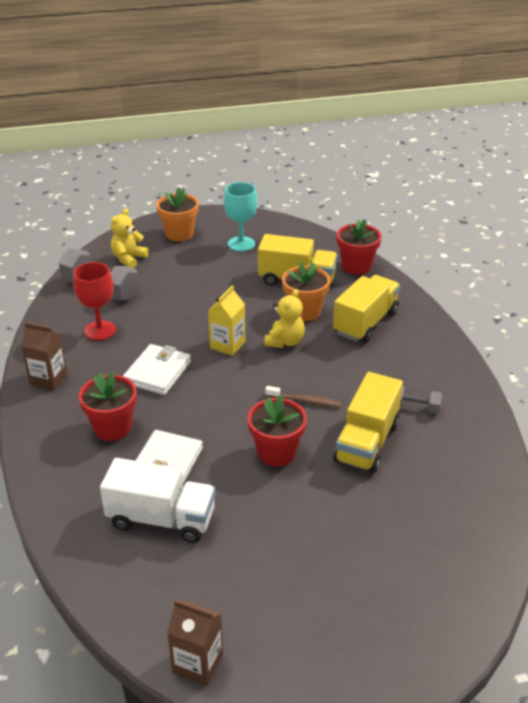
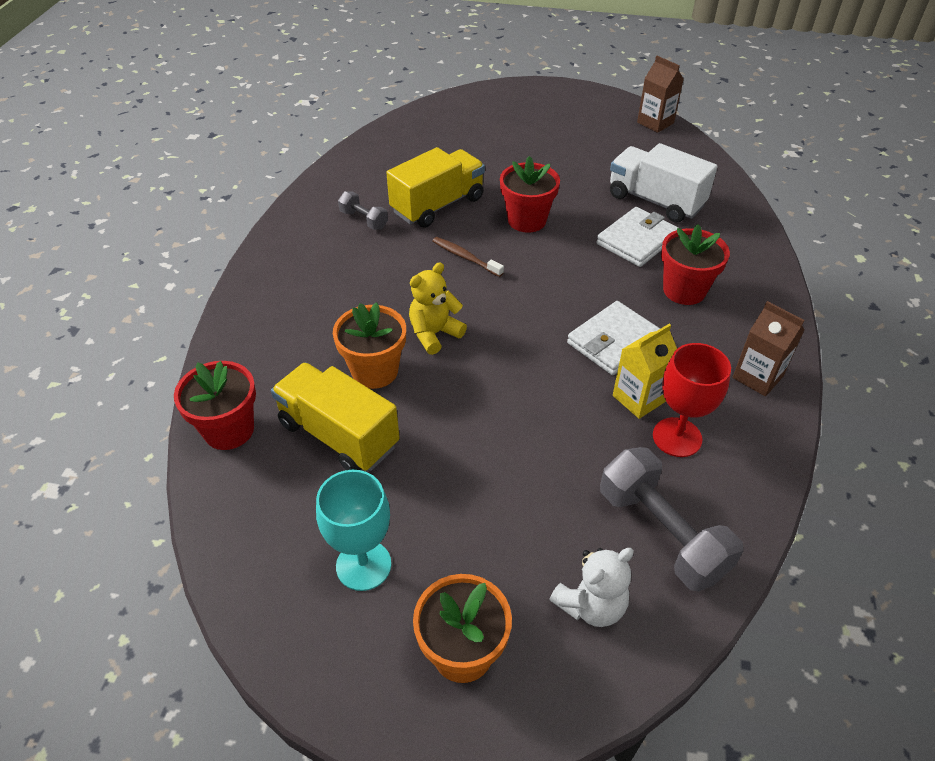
camera: 155 degrees left, 10 degrees up
(129, 259) = (591, 605): yellow teddy bear -> white teddy bear
(227, 345) = (508, 353): yellow carton -> yellow carton (639, 398)
(365, 323) = (315, 327): yellow truck -> none

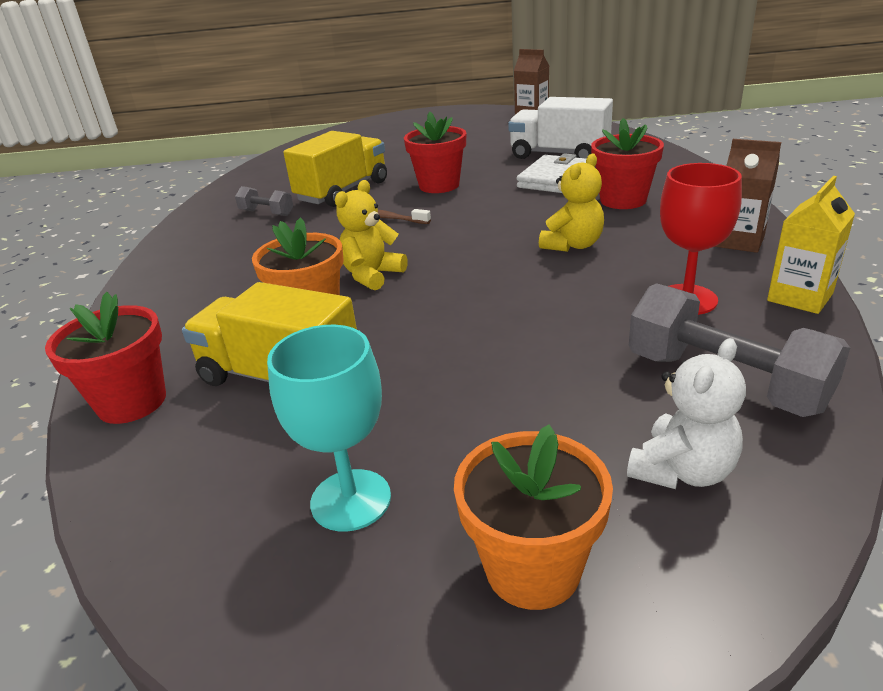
camera: 10 degrees left, 15 degrees down
(614, 341) = (573, 245): white wallet -> yellow teddy bear
(639, 398) = (625, 279): yellow carton -> yellow carton (800, 297)

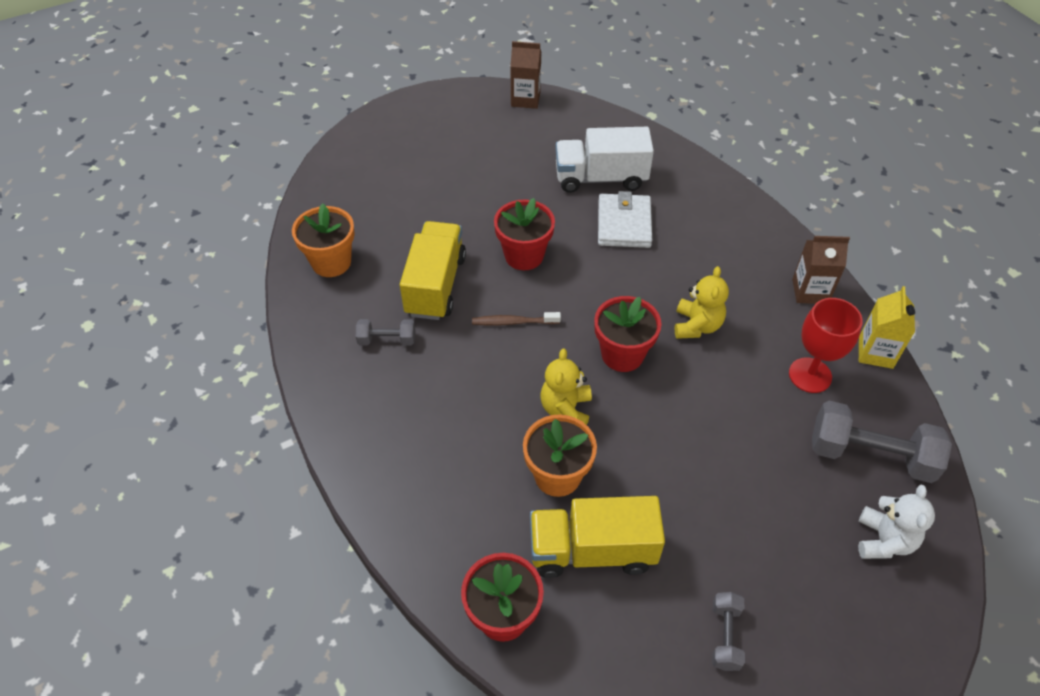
camera: 30 degrees left, 20 degrees up
(351, 500) = (725, 636): turquoise goblet -> grey dumbbell
(533, 568) = (850, 640): orange flower pot -> orange flower pot (331, 262)
(623, 200) = (698, 249): red flower pot -> red flower pot (622, 354)

